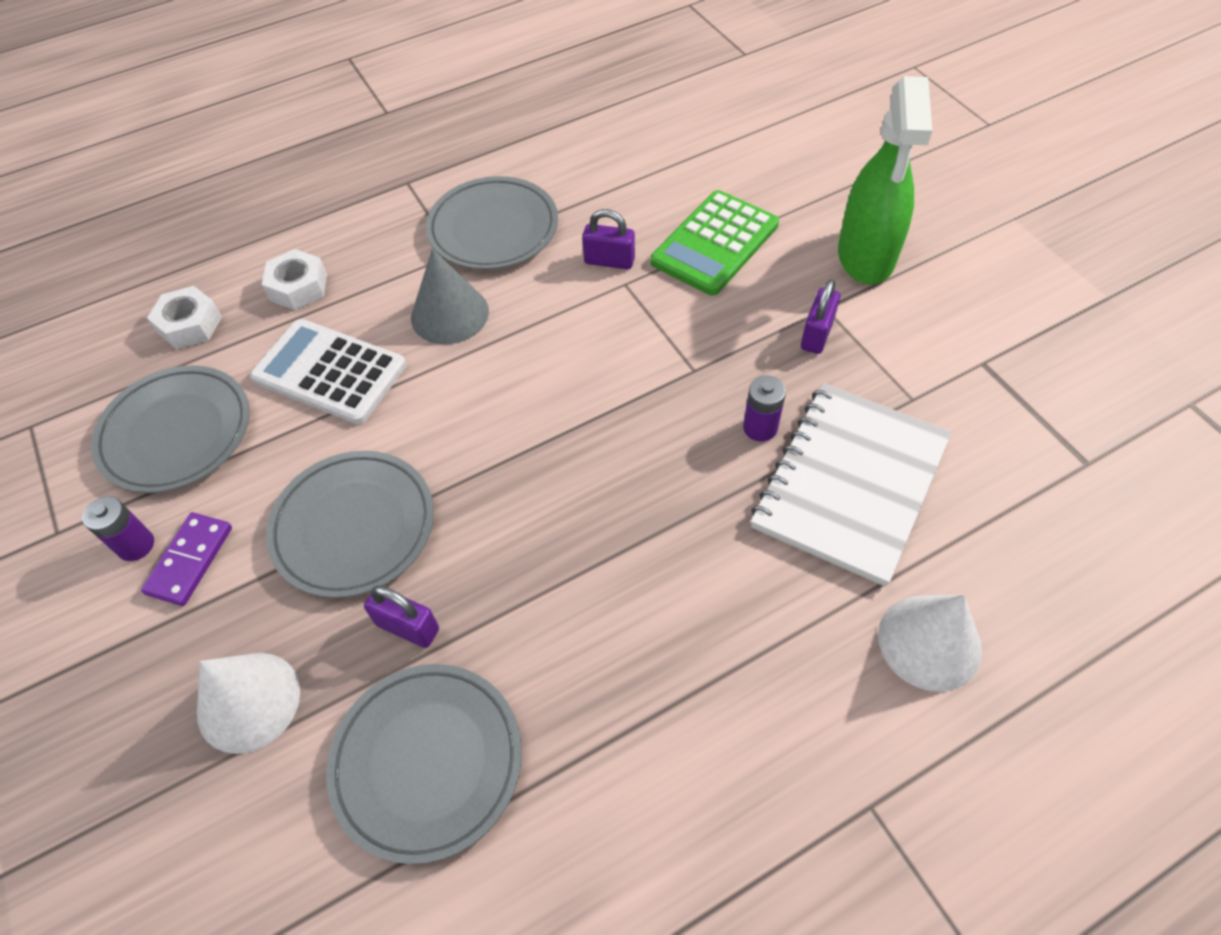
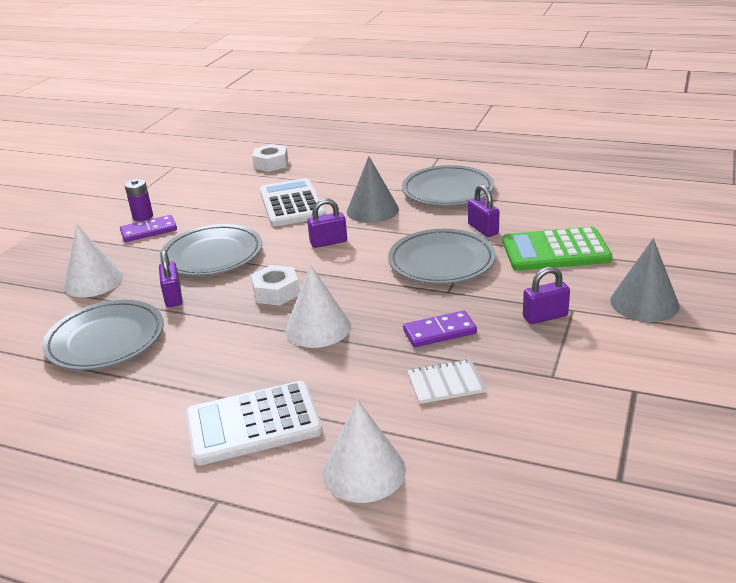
camera: 50 degrees right, 25 degrees down
(176, 433) = (210, 193): grey plate -> grey plate (441, 262)
(298, 287) = (329, 171): white nut -> white nut (276, 292)
(471, 398) = (328, 242): none -> purple padlock
(642, 522) = (318, 328): none -> white cone
(760, 428) = (439, 332): purple battery -> purple domino
(766, 694) = (253, 424): none -> white calculator
(850, 483) = (445, 383): white notebook -> white notebook, size x0.44
(866, 257) = (644, 303): green spray bottle -> grey cone

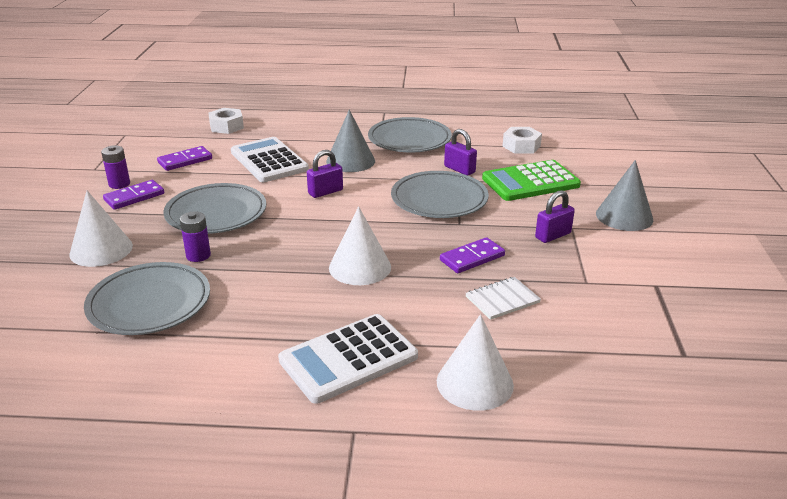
camera: 20 degrees left, 0 degrees up
(173, 297) = (198, 255): purple padlock -> purple battery
(213, 197) = (185, 161): none -> purple domino
(276, 292) = (301, 240): white nut -> white nut (521, 146)

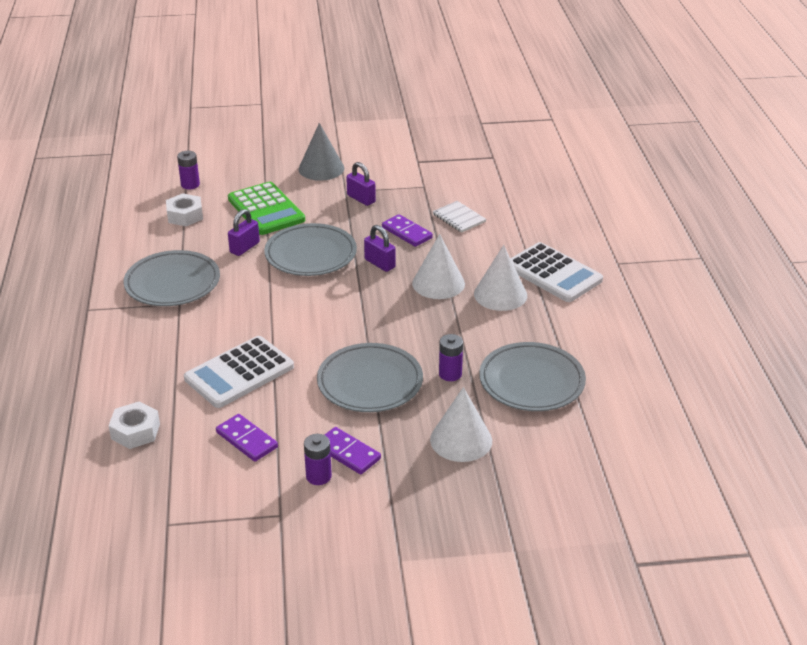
camera: 100 degrees left, 5 degrees up
(325, 192) = (308, 321): purple padlock -> purple padlock (380, 263)
(350, 161) = (233, 315): grey cone -> none
(474, 383) = (553, 225): white cone -> white cone (500, 294)
(580, 149) = (190, 185): none -> purple battery

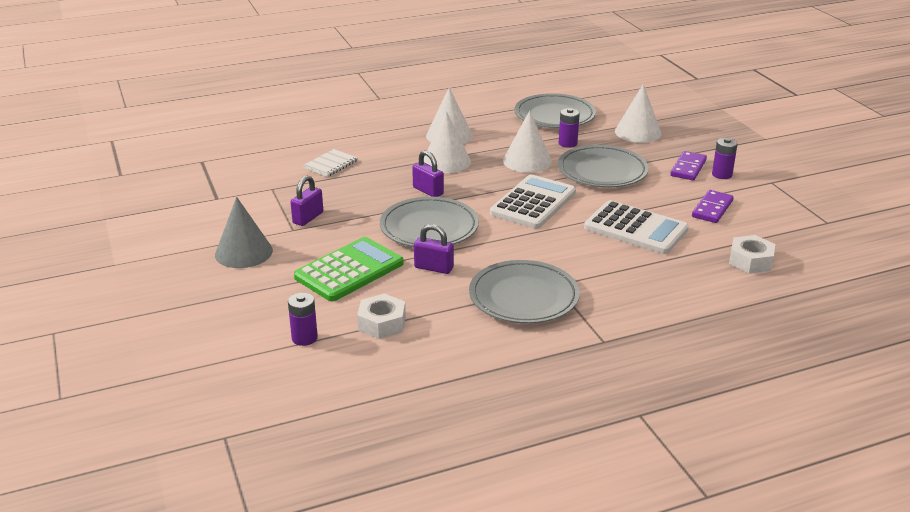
camera: 105 degrees left, 5 degrees down
(380, 263) = (428, 191): purple padlock -> purple padlock turned 75 degrees counterclockwise
(407, 233) = (367, 185): purple domino -> none
(417, 335) = (527, 161): none -> white cone
(553, 273) = (407, 119): white calculator -> white calculator (533, 203)

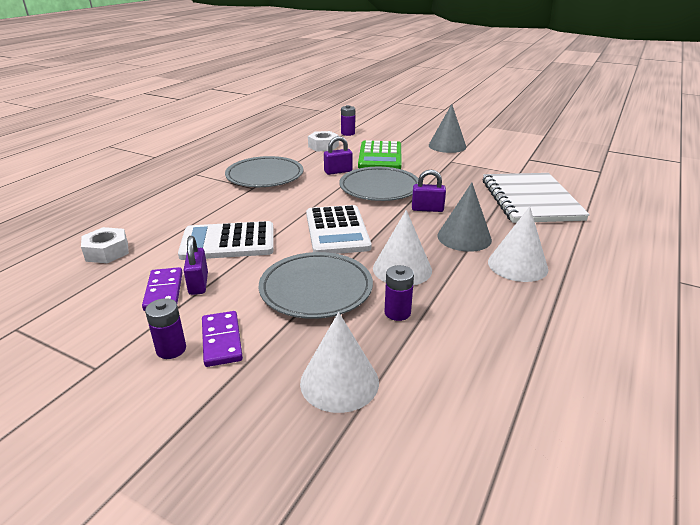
camera: 140 degrees right, 0 degrees up
(308, 218) = (458, 168): purple padlock -> purple padlock (198, 284)
(331, 164) = (530, 200): white notebook -> white notebook, size x2.28
(446, 161) = (464, 237): white cone -> grey cone
(554, 116) = (478, 356): grey plate -> none

